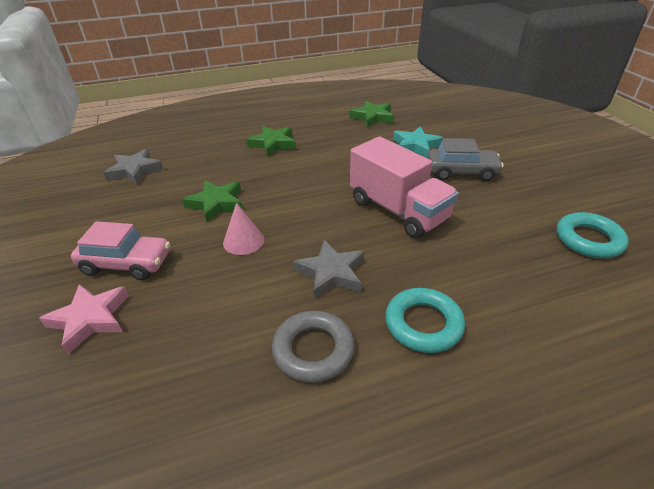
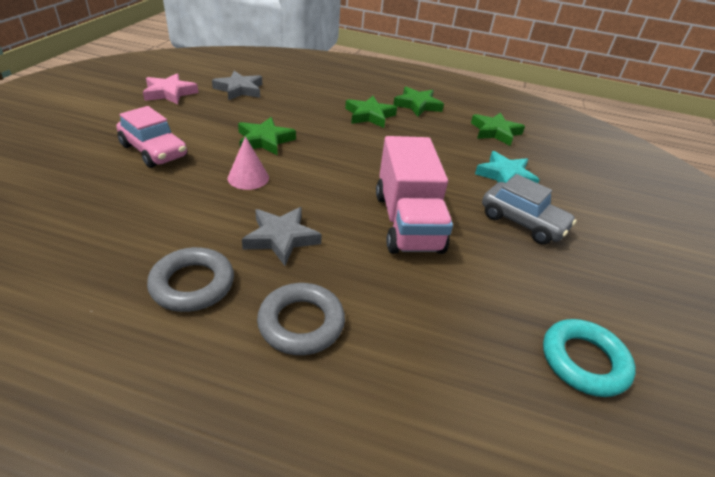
camera: 30 degrees right, 0 degrees up
(90, 319) = (89, 174): pink star -> pink star (169, 93)
(297, 120) = (417, 105): none -> green star
(423, 324) = (301, 323): turquoise ring -> grey ring

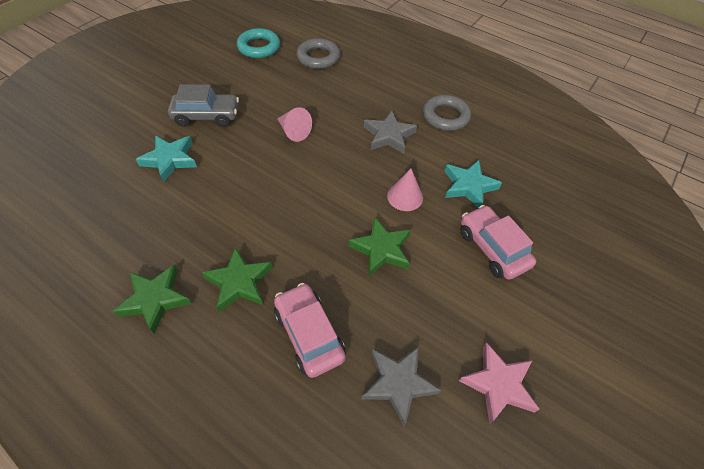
camera: 160 degrees left, 15 degrees up
(169, 196) = (468, 186): none -> turquoise star
(301, 323) = (389, 87): grey ring -> grey ring (318, 57)
(305, 101) = (309, 334): none -> pink car
(407, 222) = (294, 131): pink truck -> pink cone
(495, 132) = (108, 224): green star -> none
(522, 222) = (206, 116): grey car -> grey car turned 120 degrees clockwise

